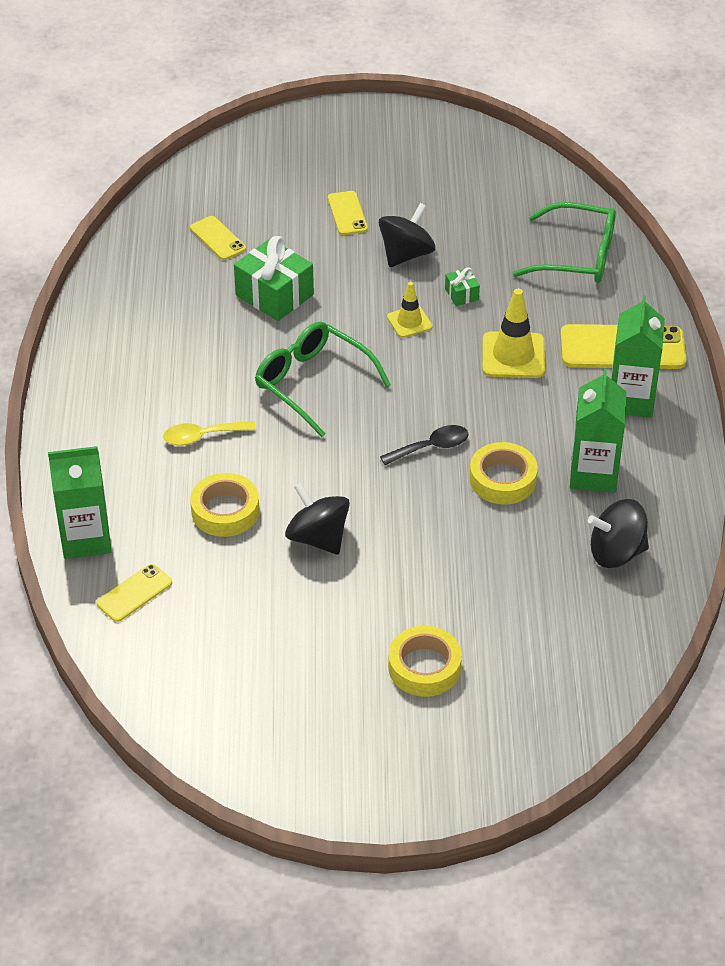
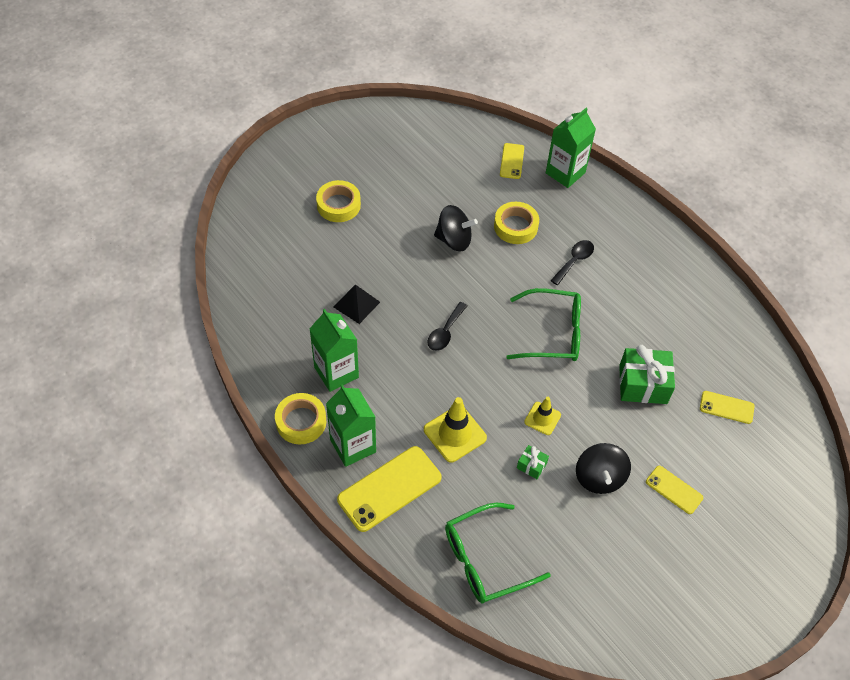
camera: 140 degrees right, 10 degrees up
(202, 436) = (574, 261): yellow spoon -> black spoon
(502, 479) = (386, 336): yellow tape -> yellow tape (301, 422)
(508, 531) = (356, 304): none -> black pyramid
(616, 553) = (286, 327): black spinning top -> none

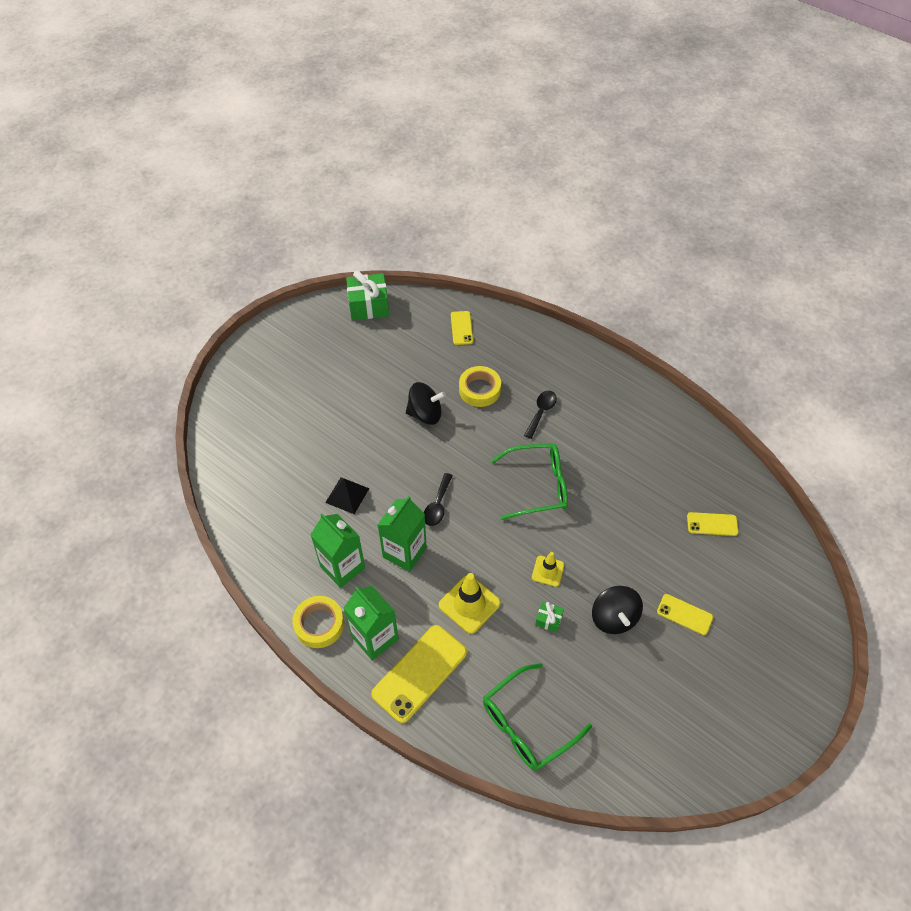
camera: 10 degrees left, 0 degrees up
(338, 205) = (308, 401): yellow tape -> none
(565, 173) = (513, 330): green carton -> green carton (404, 552)
(643, 384) = (631, 518): green gift -> green gift (368, 306)

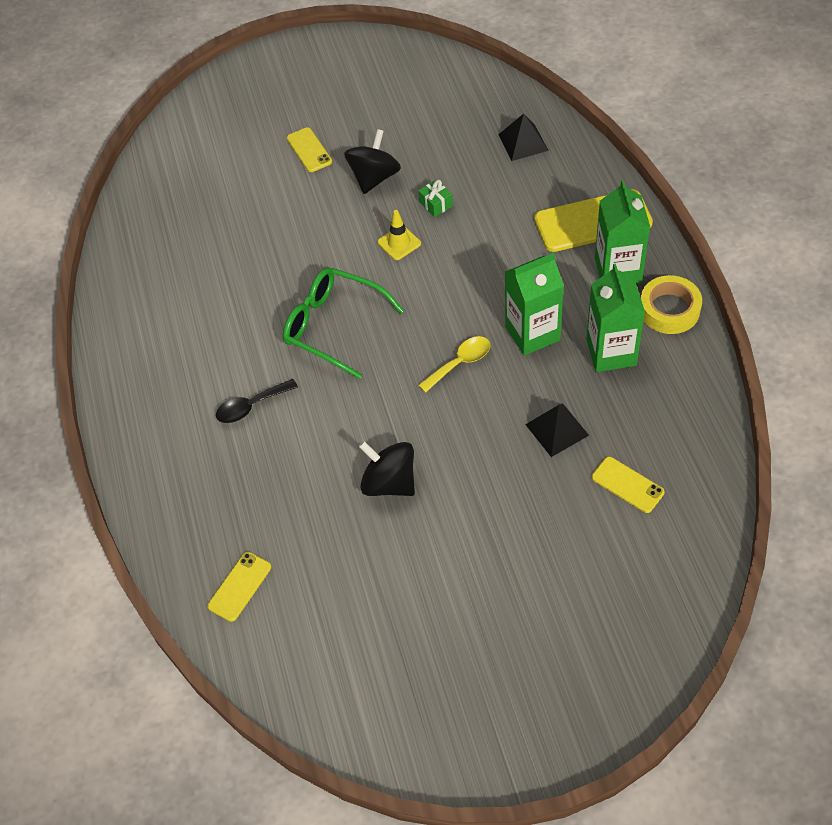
camera: 140 degrees left, 0 degrees up
(368, 306) = (338, 712): green gift -> none
(437, 505) = (460, 363): black spoon -> yellow spoon
(469, 604) = (501, 253): yellow traffic cone -> none
(479, 390) = (296, 477): yellow tape -> none
(527, 724) = (523, 142): green glasses -> black pyramid
(712, 524) = (201, 203): yellow phone -> yellow phone (627, 484)

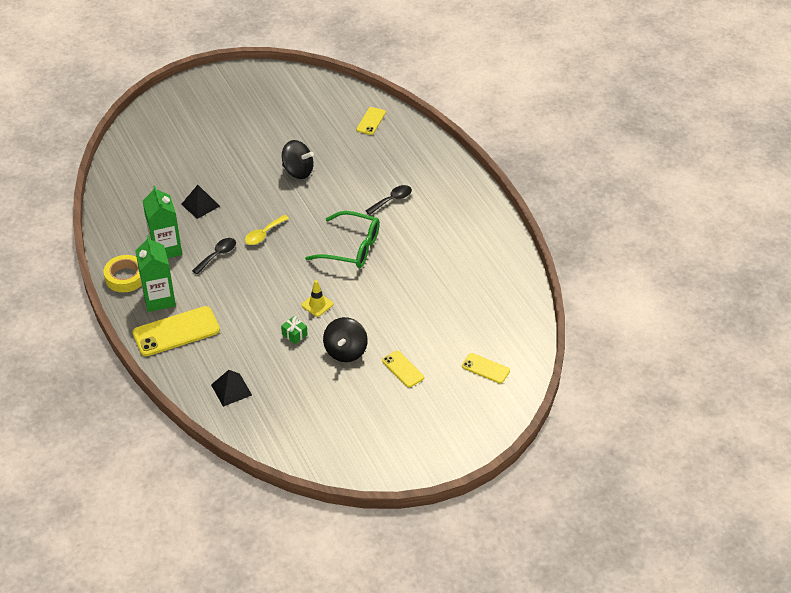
camera: 165 degrees right, 10 degrees down
(532, 333) = (217, 255): green carton -> black spoon
(627, 484) = (158, 182): yellow phone -> yellow phone (485, 368)

